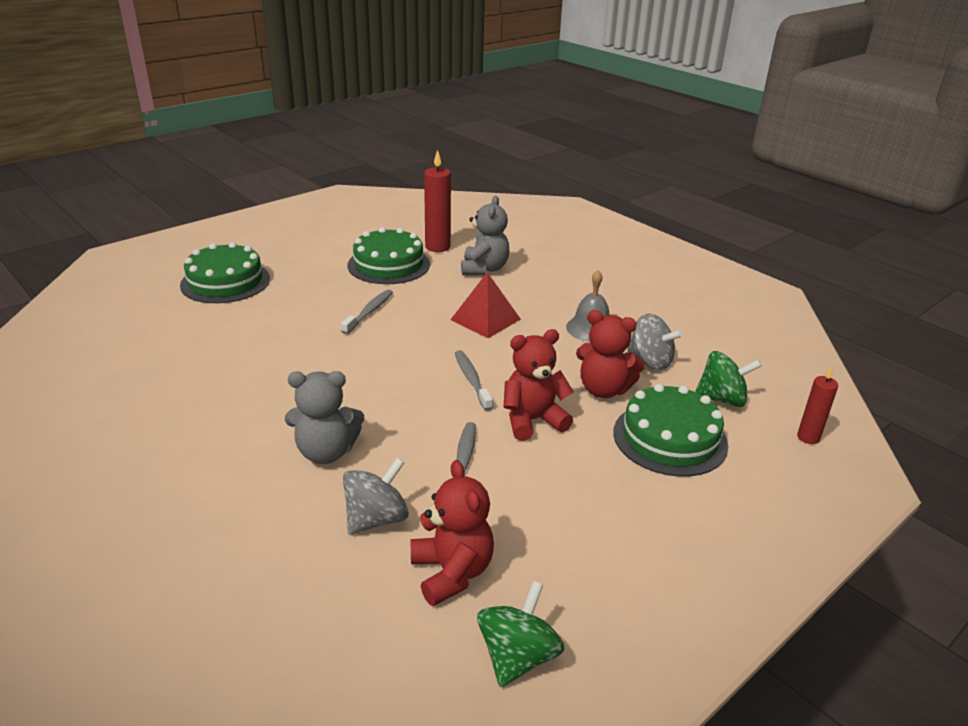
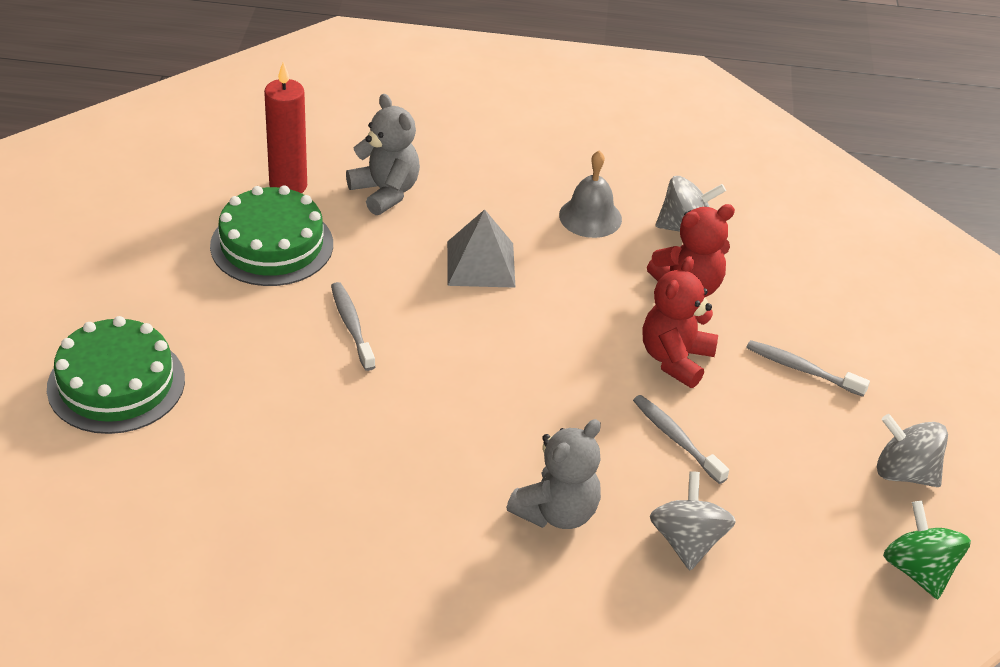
camera: 45 degrees left, 10 degrees up
(452, 572) = (800, 543): red teddy bear -> none
(472, 380) = (568, 348): grey toothbrush -> grey toothbrush (802, 369)
(485, 319) = (480, 264): red pyramid -> grey pyramid
(607, 584) = (904, 473): none -> grey spinning top
(670, 438) = (795, 307): green cake -> none
(722, 399) = (785, 238): green spinning top -> none
(808, 437) = (883, 240): red candle -> none

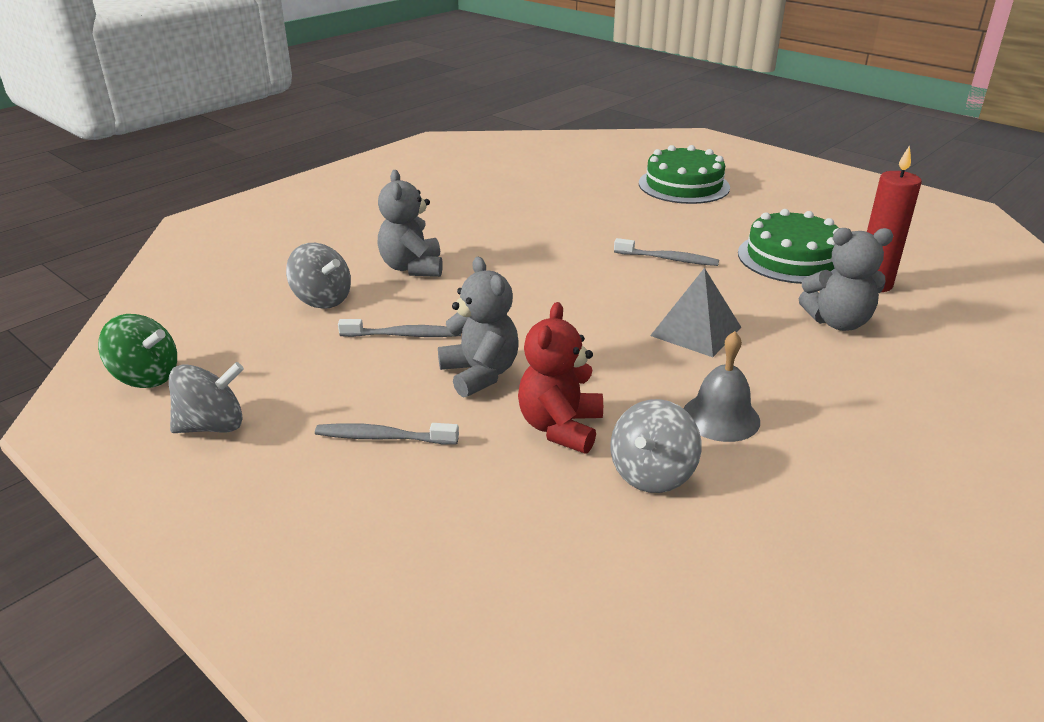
camera: 130 degrees right, 10 degrees down
(675, 359) = (480, 374): red teddy bear -> grey teddy bear
(802, 369) = (383, 437): grey toothbrush -> grey toothbrush turned 150 degrees counterclockwise

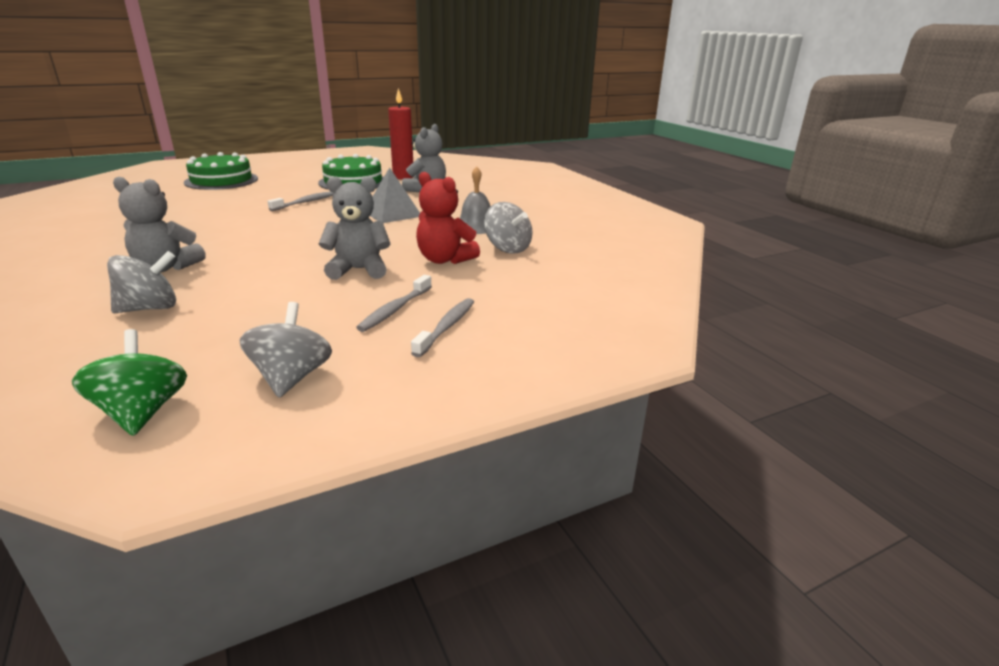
camera: 70 degrees left, 5 degrees down
(146, 377) = (142, 412): green spinning top -> green spinning top turned 60 degrees counterclockwise
(404, 335) = (269, 285): grey toothbrush -> grey toothbrush (447, 327)

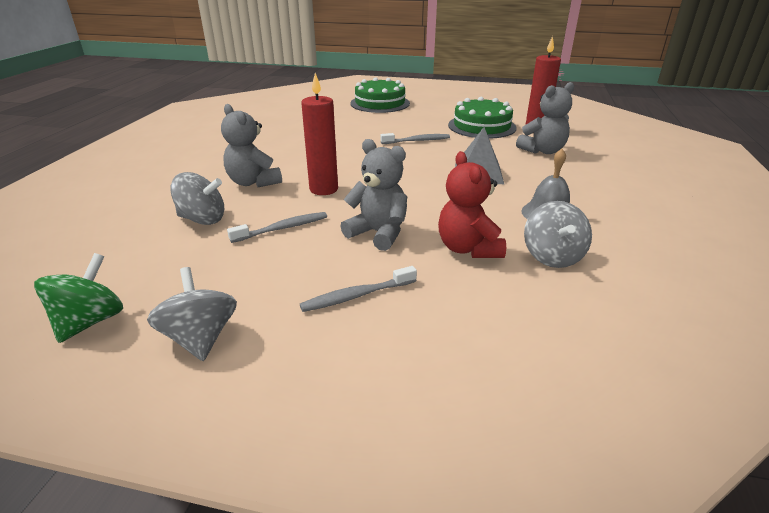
camera: 40 degrees right, 5 degrees up
(259, 255) = (323, 189): none -> red candle
(291, 378) = (200, 338): grey spinning top -> grey spinning top turned 60 degrees counterclockwise
(447, 327) = (377, 341): grey toothbrush -> grey toothbrush (282, 228)

